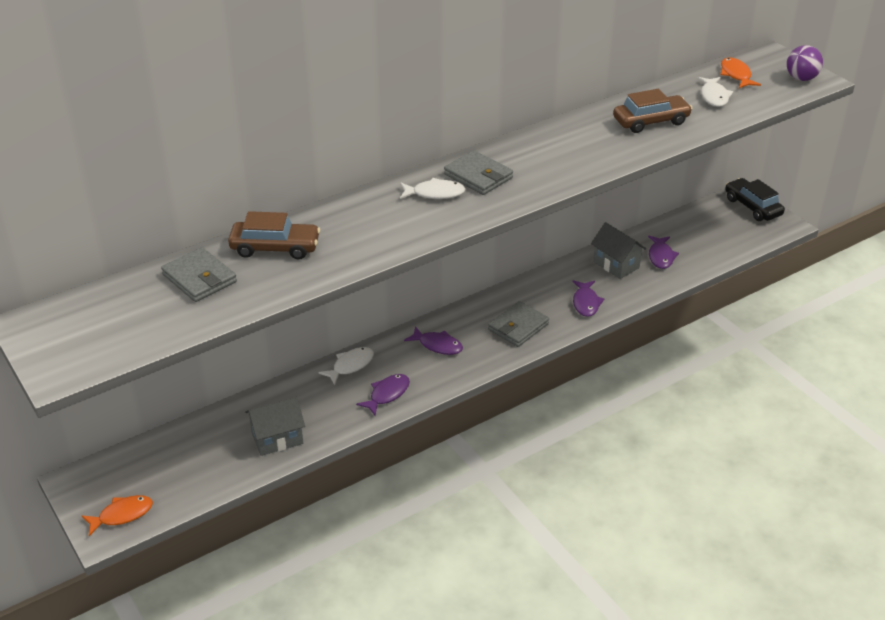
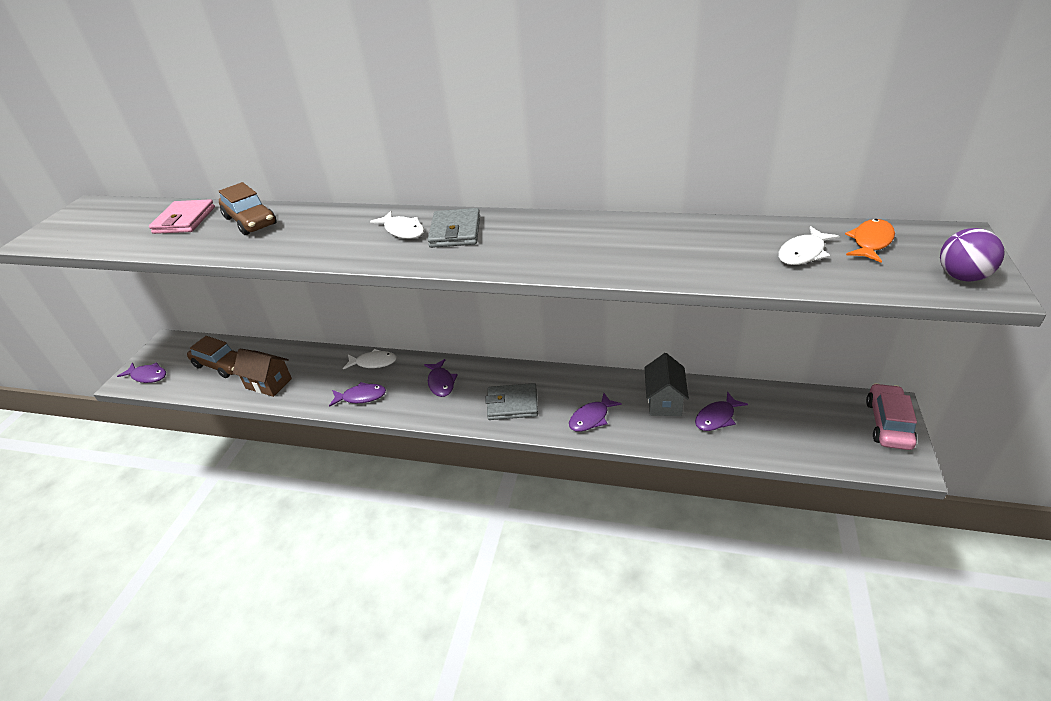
camera: 50 degrees right, 0 degrees up
(122, 515) = (148, 376): orange fish -> purple fish
(199, 278) = (184, 220): grey wallet -> pink wallet
(277, 438) = (268, 383): grey house -> brown house
(651, 121) = (687, 250): brown car -> brown car (221, 365)
(752, 207) = (888, 424): black car -> pink car

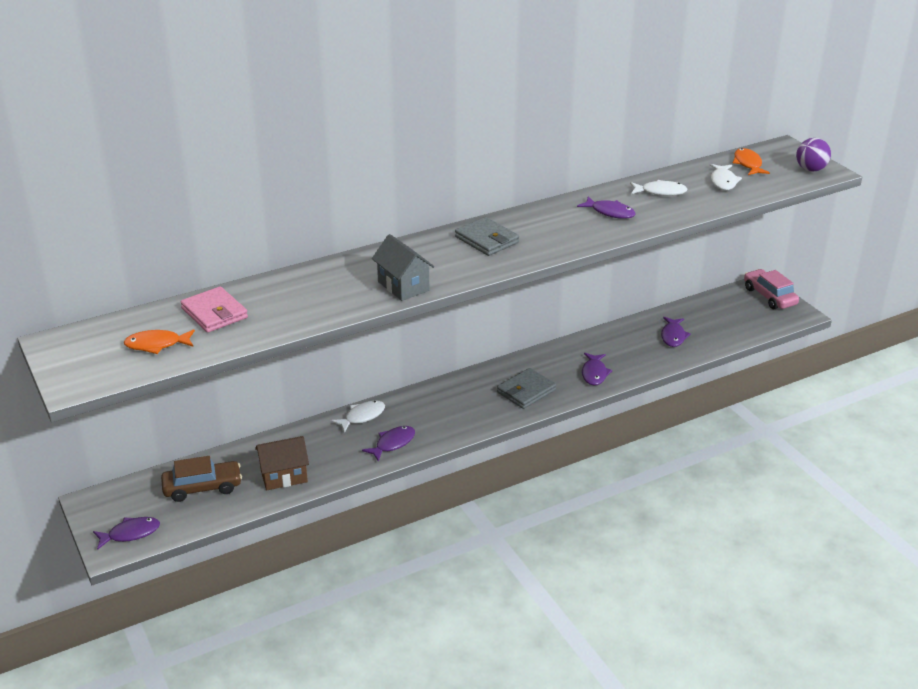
camera: 45 degrees left, 5 degrees down
(116, 230) = (156, 345): none -> orange fish
(250, 221) = (288, 291): brown car -> none
(403, 231) = (444, 252): white fish -> white fish (660, 192)
(441, 382) = (447, 403): purple fish -> purple fish (610, 212)
(664, 401) = (628, 341): grey house -> grey house (403, 286)

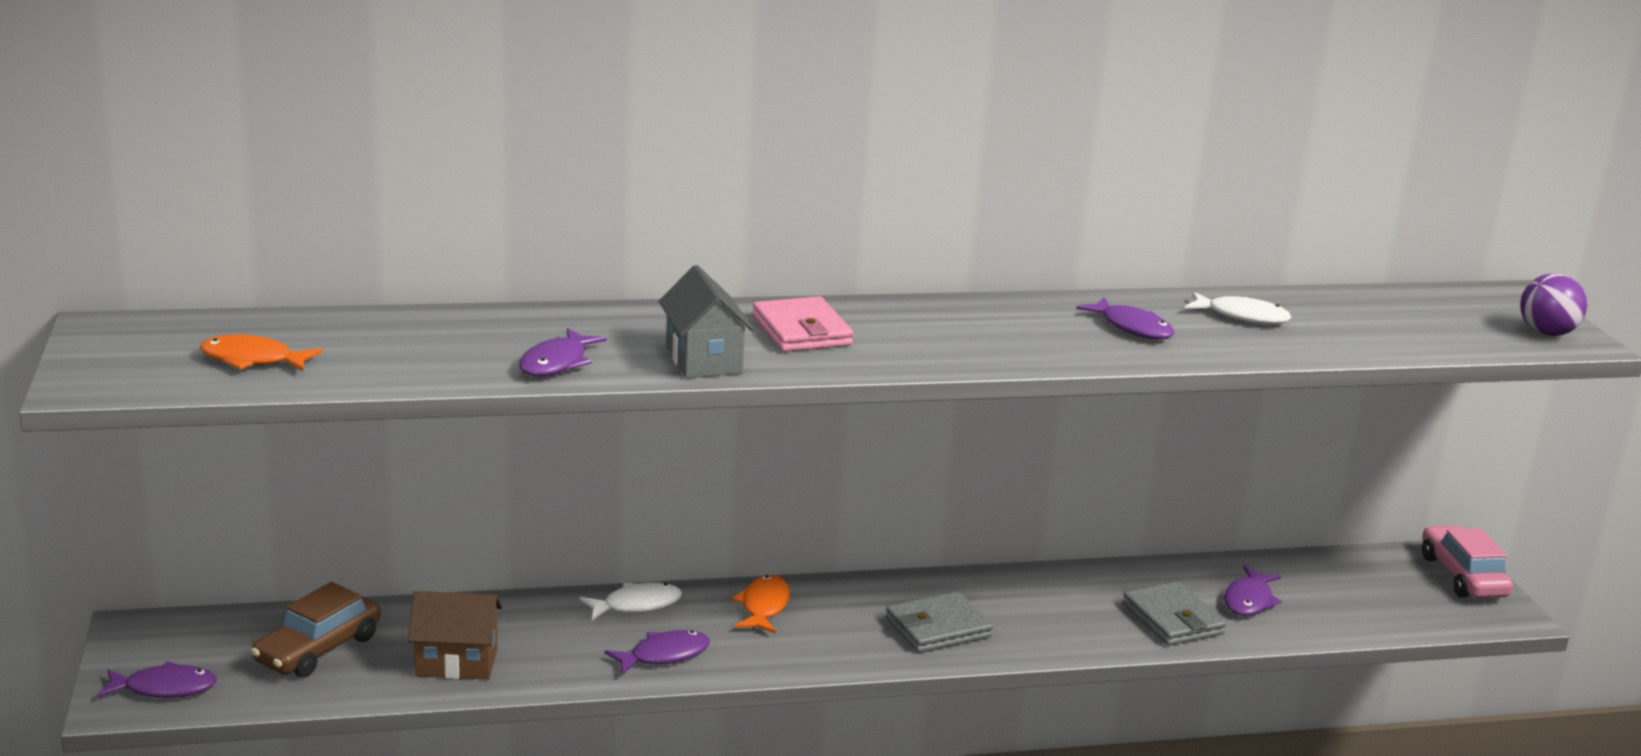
camera: 15 degrees right, 10 degrees down
(202, 487) = (318, 649): brown car -> brown car turned 120 degrees clockwise
(214, 313) = (374, 338): pink wallet -> pink wallet (801, 331)
(486, 240) = (890, 326): grey wallet -> grey wallet (1172, 619)
(594, 373) = (1074, 627): purple fish -> purple fish (557, 363)
(723, 181) = (1368, 322): white fish -> none
(748, 164) = (1430, 306): orange fish -> orange fish (763, 606)

